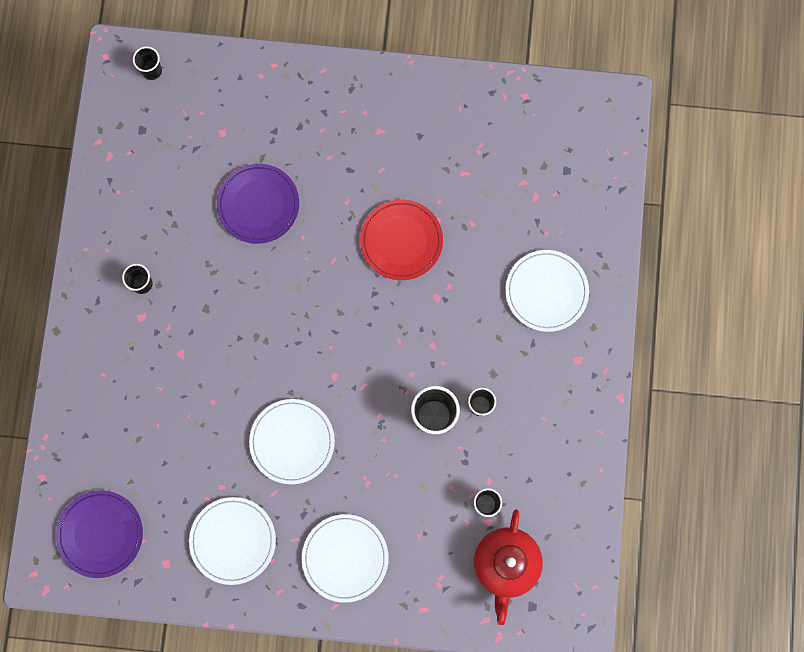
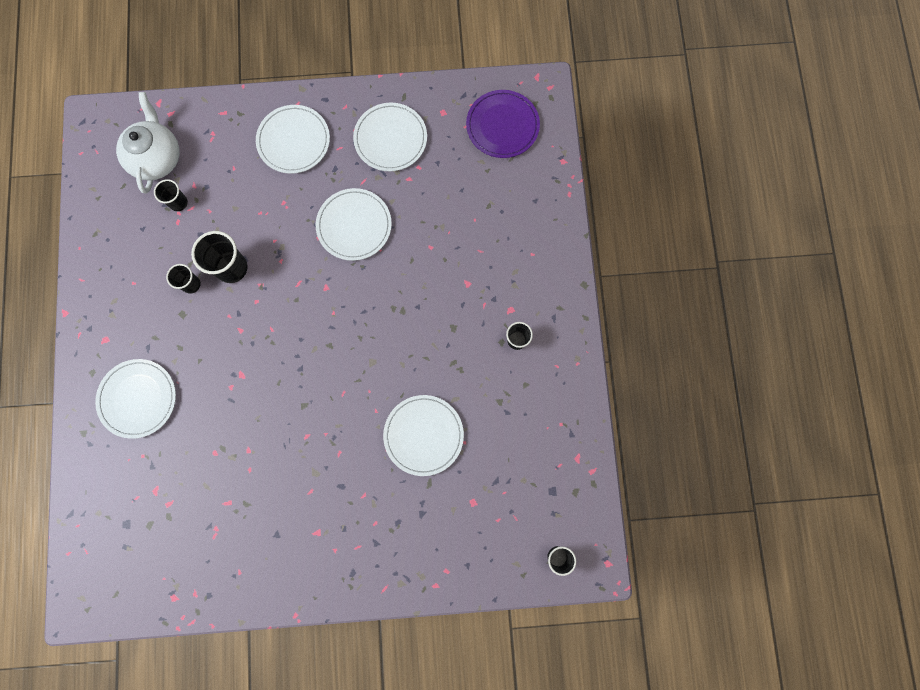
camera: 170 degrees right, 0 degrees up
(258, 205) = (423, 435): purple plate -> white plate
(401, 241) = (281, 423): red plate -> none
(506, 564) = (157, 158): red teapot -> white teapot

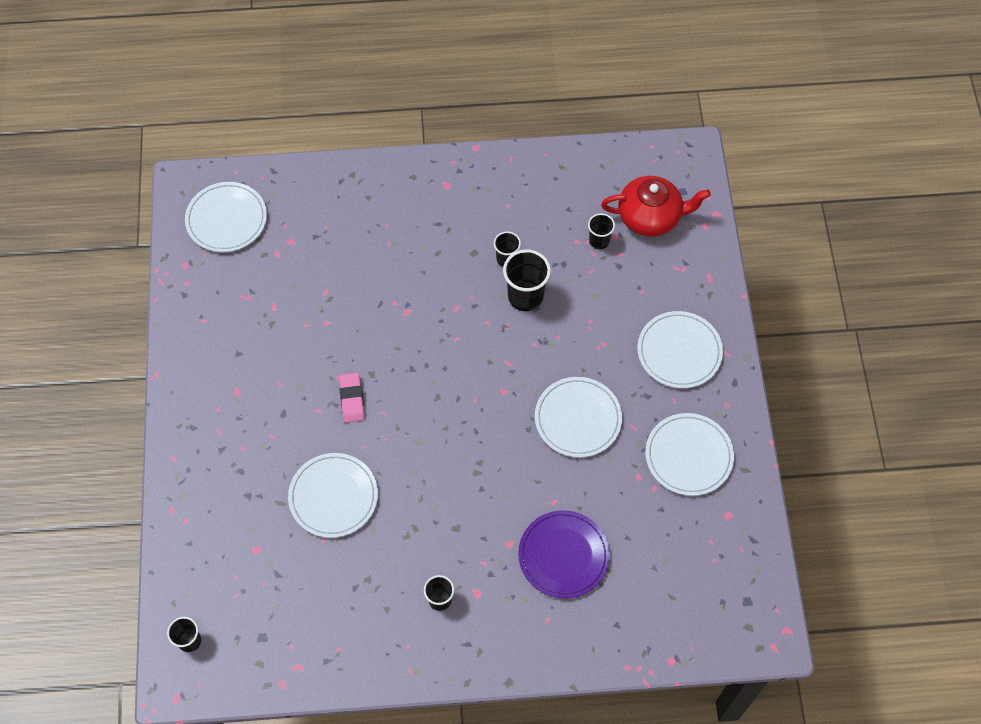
camera: 90 degrees right, 15 degrees down
(138, 398) = (384, 219): white plate -> white plate (226, 219)
(157, 158) = (650, 217): white teapot -> red teapot
(328, 422) = (352, 399): none -> pink eraser
(502, 126) = (715, 586): purple plate -> purple plate (563, 555)

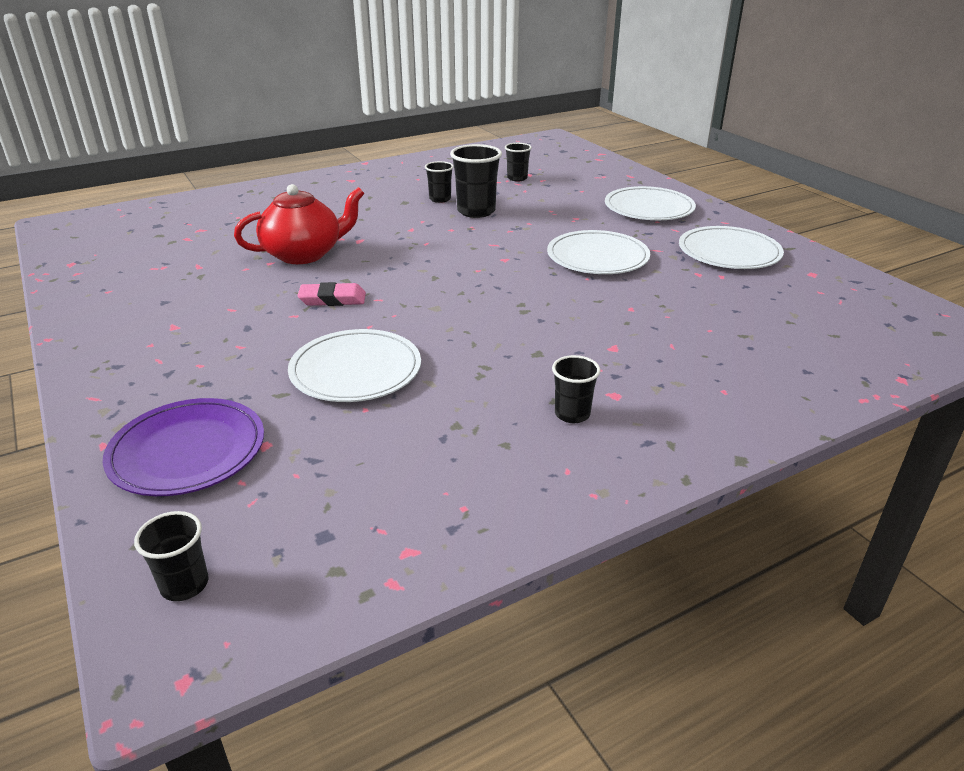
camera: 25 degrees left, 30 degrees down
(226, 219) = (116, 232): white plate -> none
(352, 399) = (332, 299): pink eraser -> pink eraser turned 60 degrees counterclockwise
(563, 555) = (684, 339): purple plate -> purple plate (187, 451)
(650, 217) = (549, 163): red teapot -> red teapot (304, 254)

